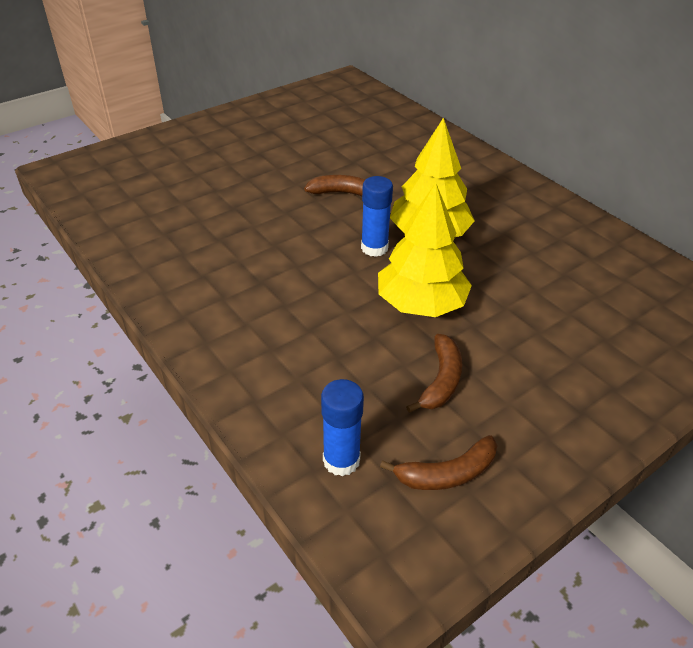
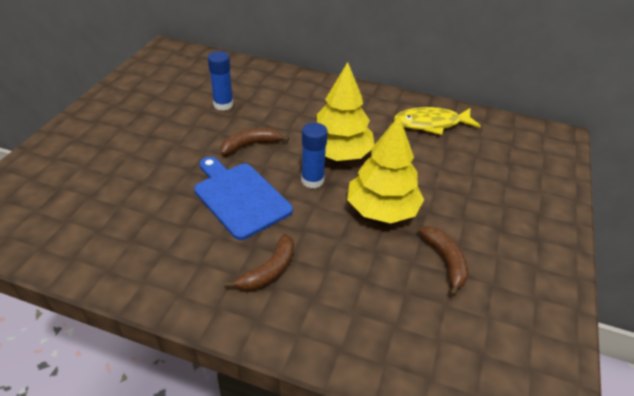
camera: 35 degrees left, 0 degrees up
(289, 235) = (240, 197): none -> blue cutting board
(341, 460) = (440, 359): blue glue stick -> blue glue stick (223, 105)
(446, 473) = (509, 327): brown banana -> brown banana (268, 271)
(573, 243) = (431, 124): none -> yellow fish

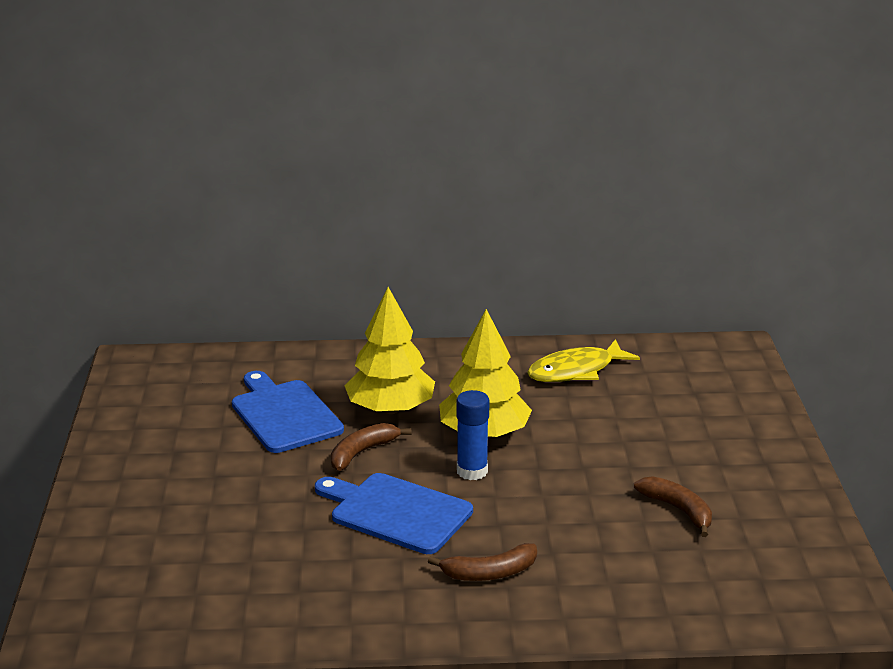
camera: 20 degrees left, 15 degrees down
(223, 105) = (284, 414): blue glue stick -> blue cutting board
(268, 271) = (489, 573): brown banana -> brown banana turned 60 degrees clockwise
(382, 209) = (577, 479): yellow tree -> yellow tree (390, 409)

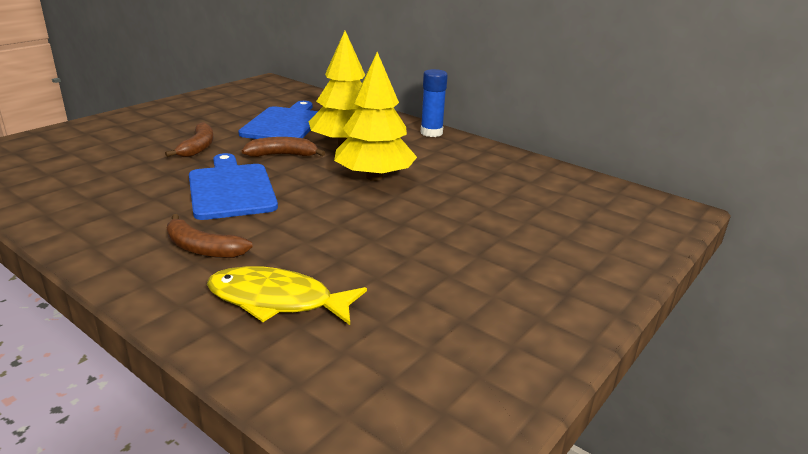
camera: 40 degrees right, 0 degrees up
(472, 471) = (322, 191): blue glue stick -> blue glue stick (431, 133)
(576, 371) = (509, 173): yellow fish -> yellow fish (277, 301)
(678, 510) = (419, 286): brown banana -> brown banana (198, 147)

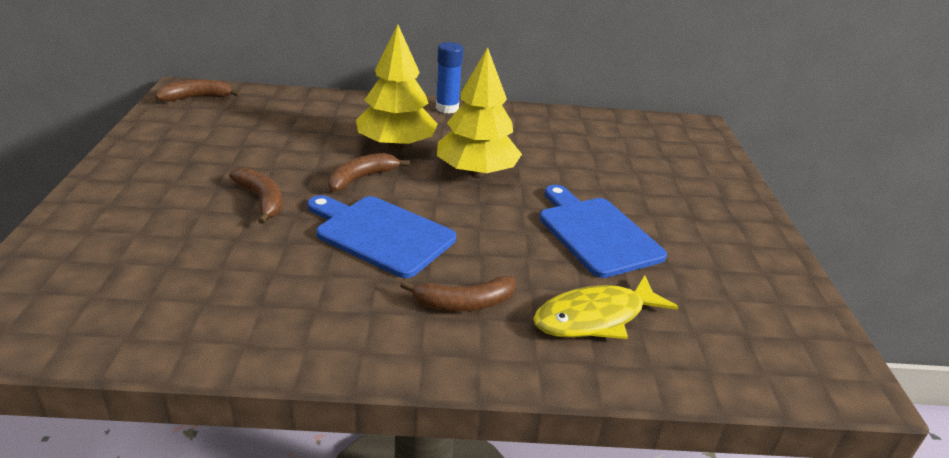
camera: 40 degrees left, 5 degrees up
(267, 87) = (197, 98): none -> brown banana
(284, 124) = (300, 141): blue cutting board -> blue cutting board (596, 233)

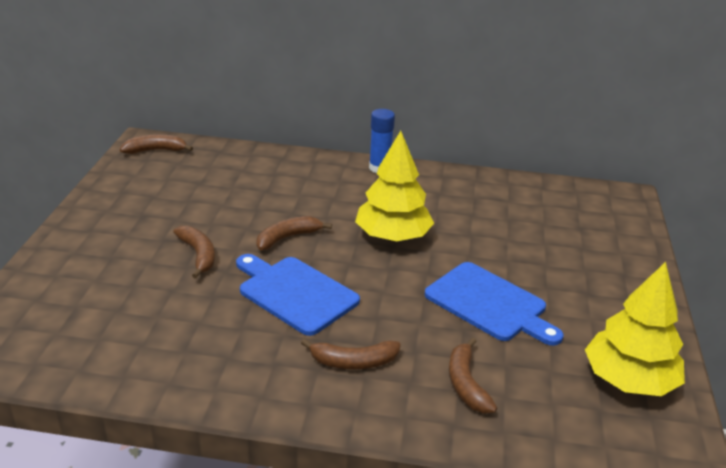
camera: 10 degrees right, 0 degrees up
(396, 145) = (324, 205): yellow tree -> yellow tree (629, 380)
(595, 318) = (466, 384): yellow fish -> brown banana
(596, 233) = (489, 304): blue cutting board -> blue cutting board turned 150 degrees clockwise

